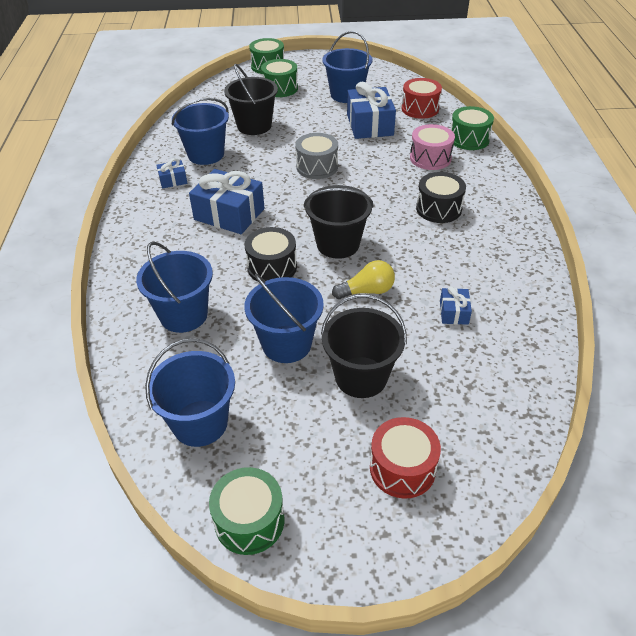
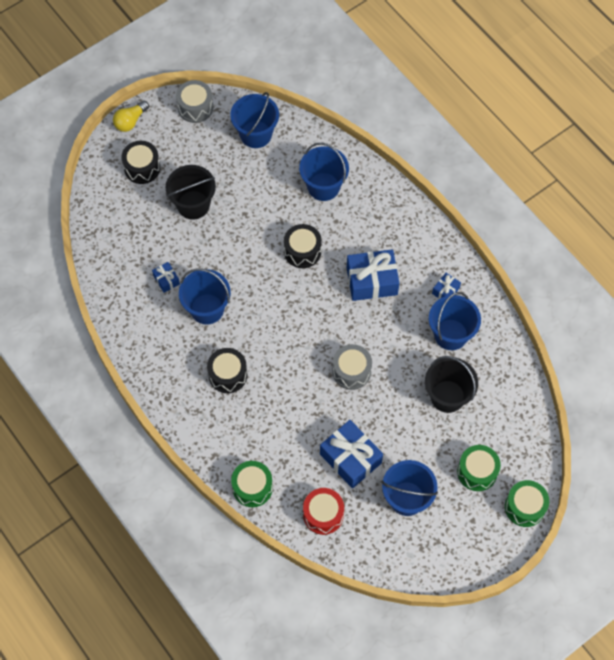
camera: 145 degrees right, 20 degrees up
(249, 521) = (195, 107): green drum -> grey drum
(286, 344) = (248, 202): blue bucket -> blue bucket (207, 309)
(338, 244) = (275, 296): black bucket -> none
(367, 291) = (229, 266): yellow light bulb -> yellow light bulb (130, 121)
(402, 468) = (142, 168): red drum -> black drum
(430, 158) = (269, 438): pink drum -> none

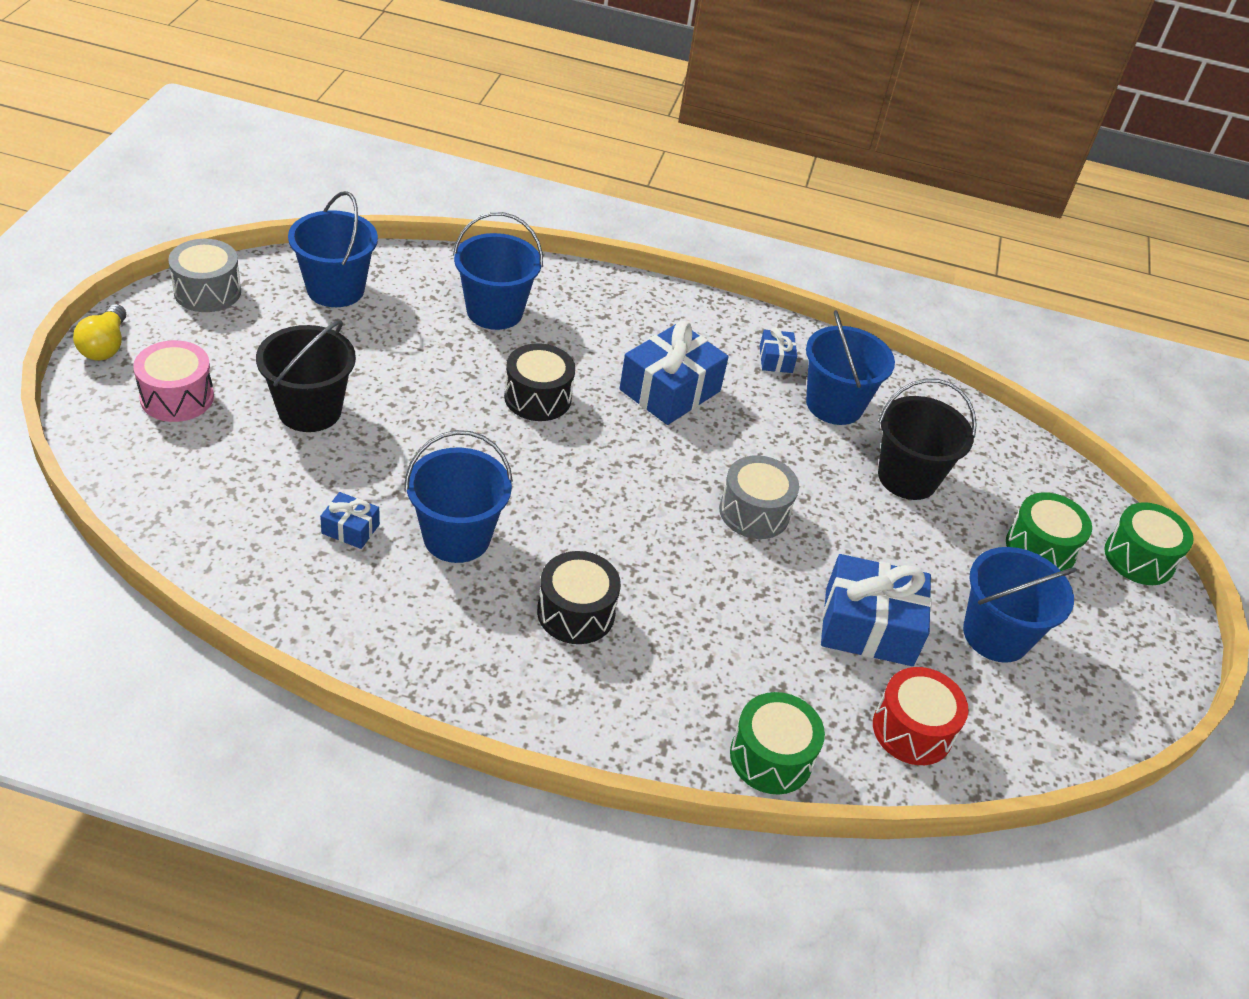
camera: 45 degrees left, 20 degrees down
(142, 168) = (177, 397): black drum -> pink drum

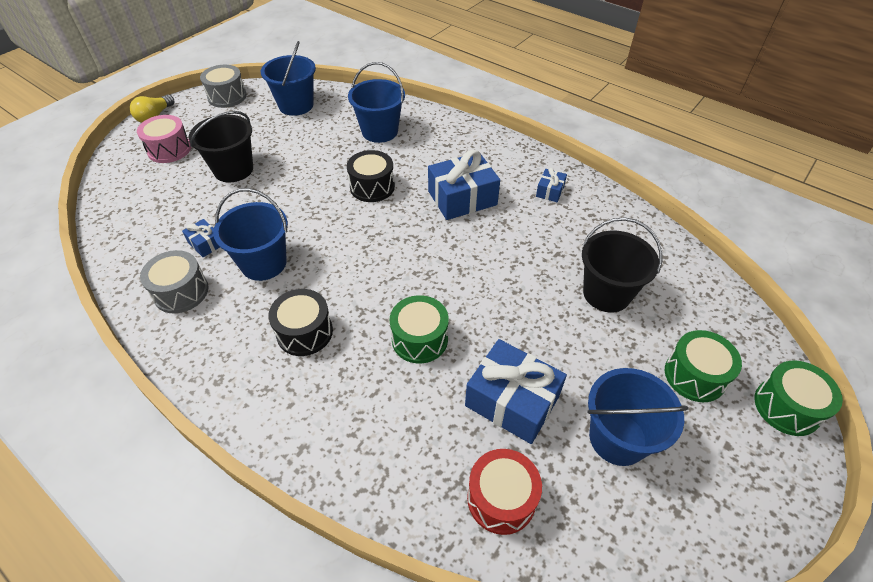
camera: 30 degrees right, 5 degrees up
(754, 512) = (472, 292): grey drum -> grey drum (181, 292)
(771, 757) = (374, 484): green drum -> green drum (419, 339)
(834, 405) = (577, 229): blue bucket -> none

